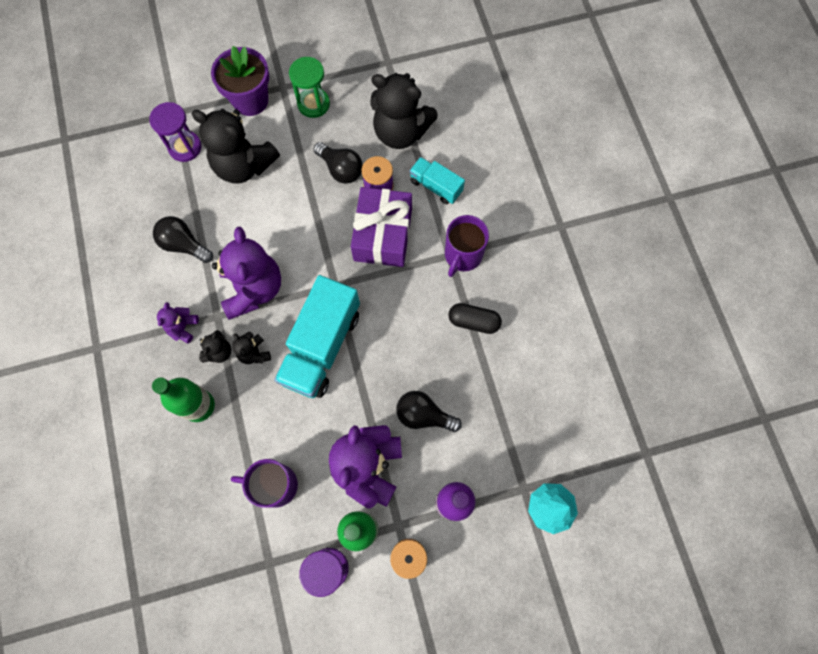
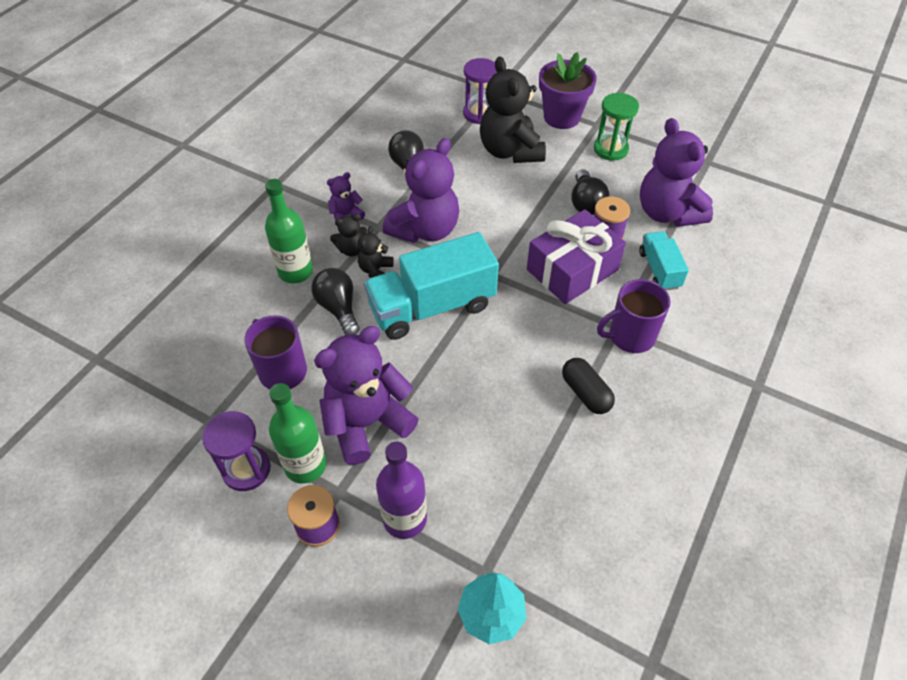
camera: 45 degrees right, 20 degrees down
(400, 132) = (667, 213): black teddy bear -> purple teddy bear
(423, 415) = (458, 426): black light bulb -> black light bulb (338, 308)

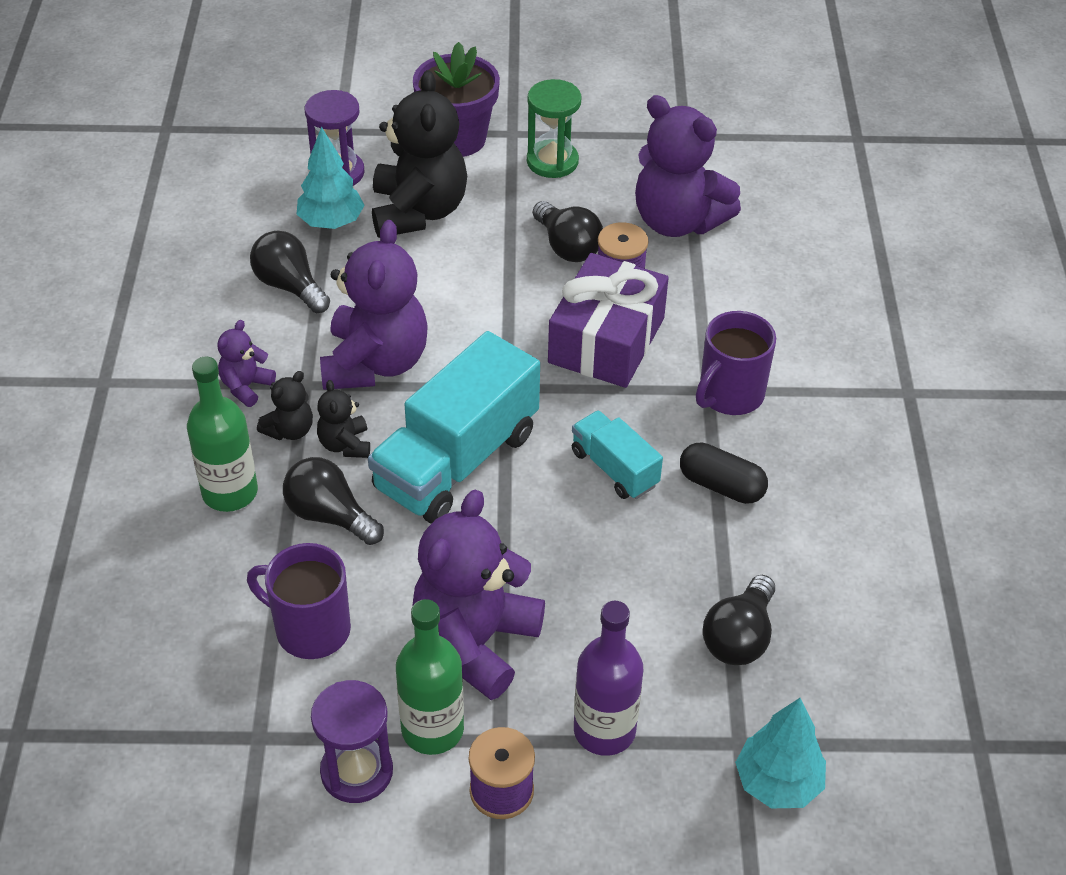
camera: 30 degrees left, 5 degrees down
(456, 140) = (331, 222): none -> turquoise tree
(510, 151) = (418, 211): black teddy bear -> black teddy bear turned 135 degrees counterclockwise
(531, 500) = (739, 637): none -> black light bulb
(659, 270) = (713, 298): turquoise truck -> turquoise truck (614, 468)

